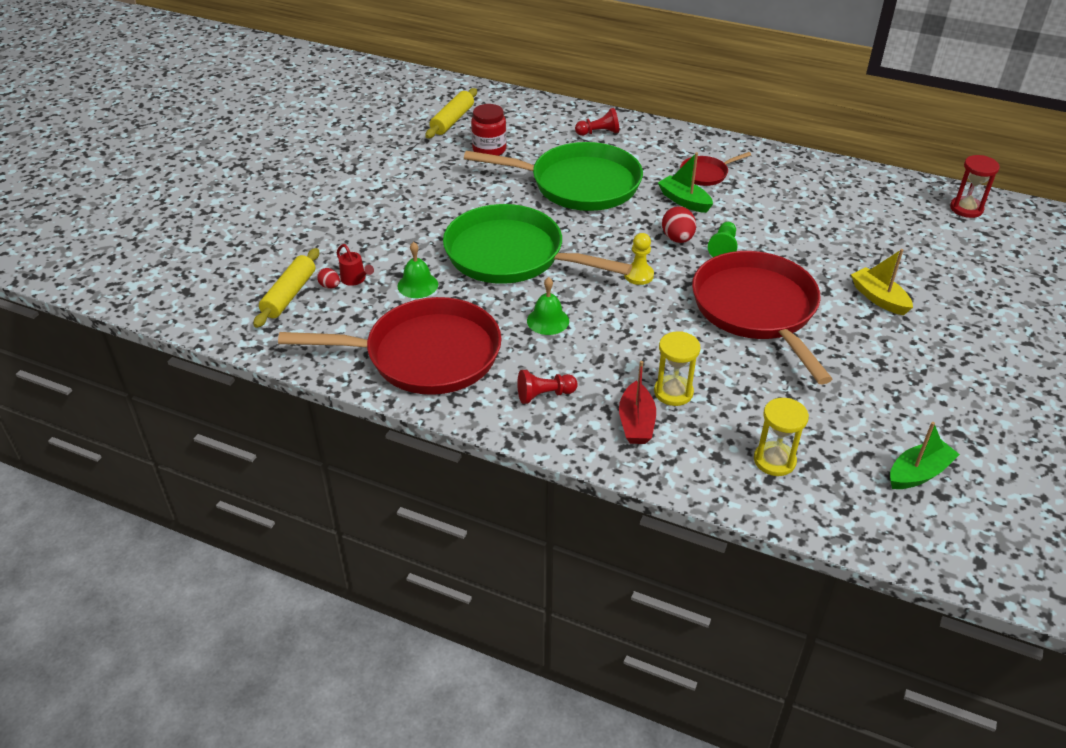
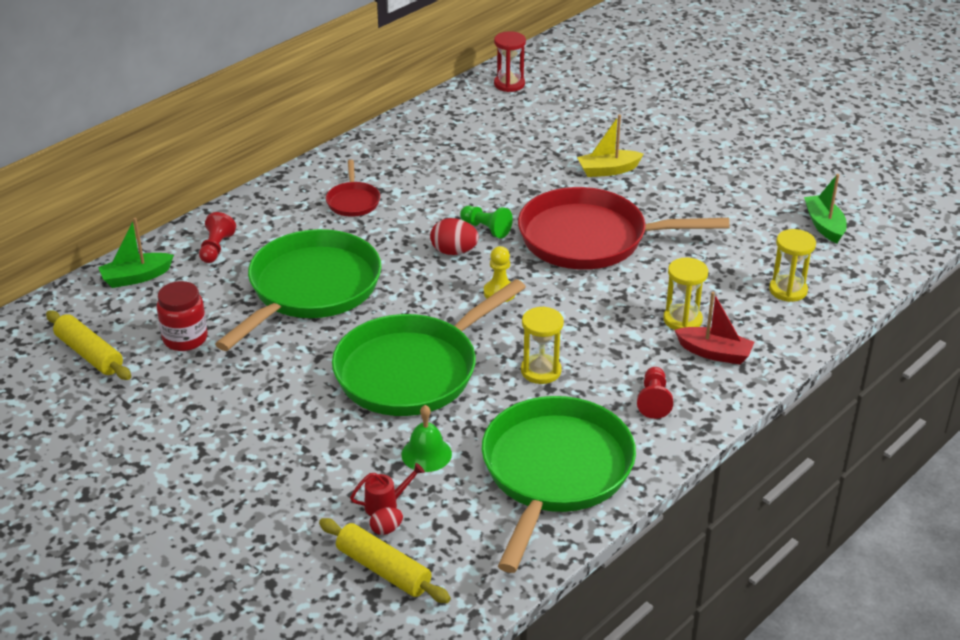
camera: 70 degrees left, 5 degrees down
(426, 355) = (554, 471): red pan -> green pan
(548, 321) = (541, 371): green bell -> yellow hourglass
(684, 201) = (392, 229): green boat -> green boat (136, 277)

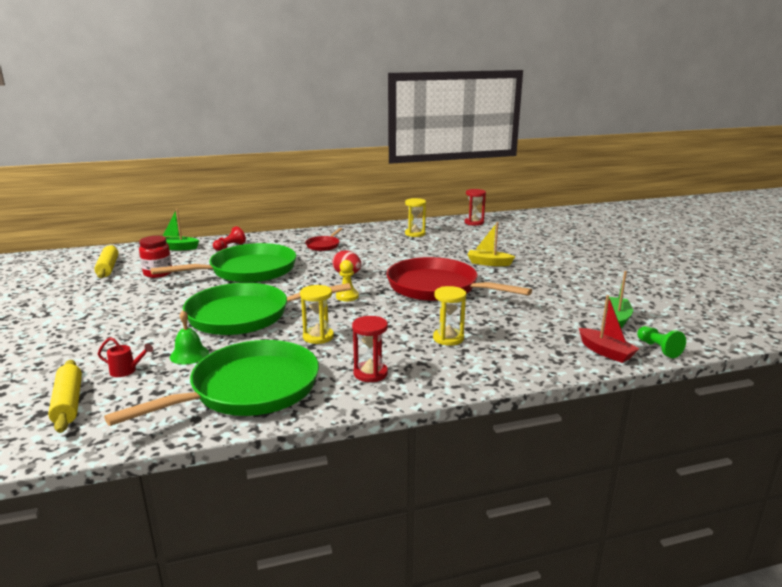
camera: 30 degrees right, 15 degrees down
(386, 529) = (105, 383): red egg -> none
(486, 229) = (379, 270): green pawn -> green pawn (658, 349)
(653, 401) = (370, 373): red pawn -> red hourglass
(714, 353) = (449, 361): red boat -> red boat (605, 352)
(788, 290) = (548, 344): yellow hourglass -> yellow hourglass (415, 234)

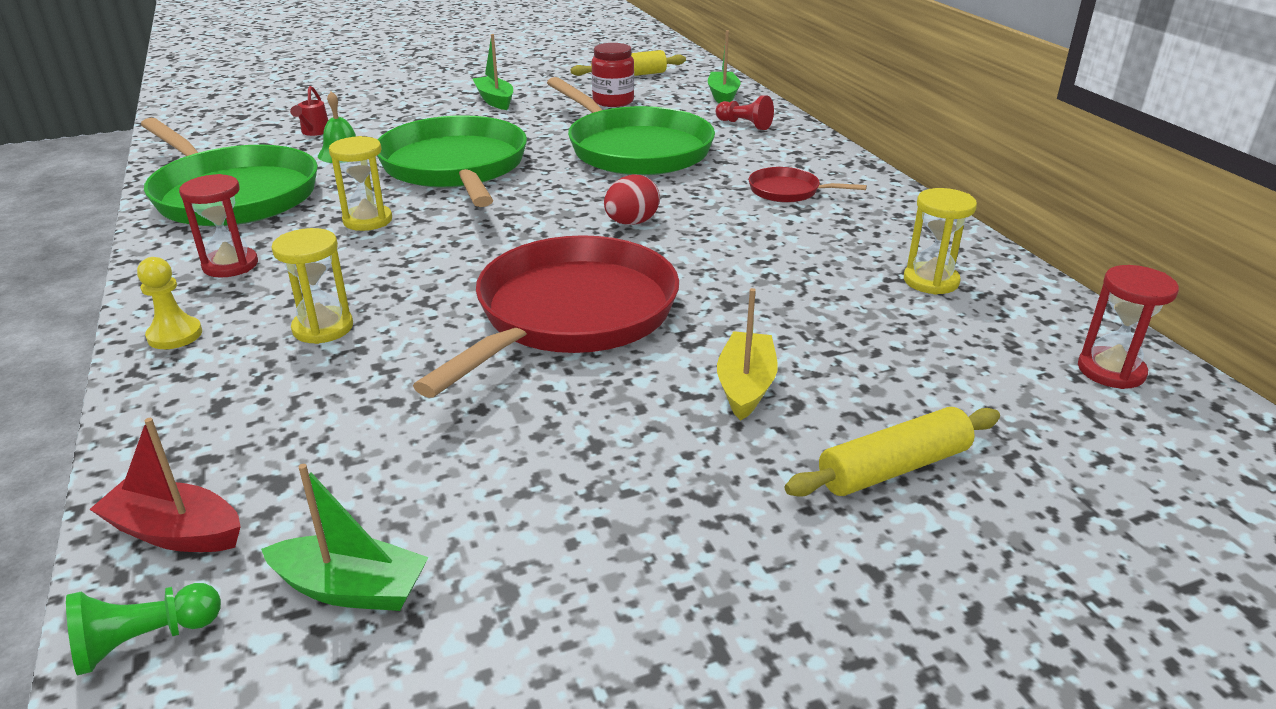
camera: 85 degrees right, 10 degrees up
(68, 403) = (256, 122): yellow rolling pin -> yellow rolling pin (894, 468)
(117, 307) = (495, 100): none -> green boat
(347, 296) = (524, 230): yellow pawn -> yellow pawn (175, 335)
(605, 352) = (175, 532): red boat -> red boat turned 60 degrees clockwise

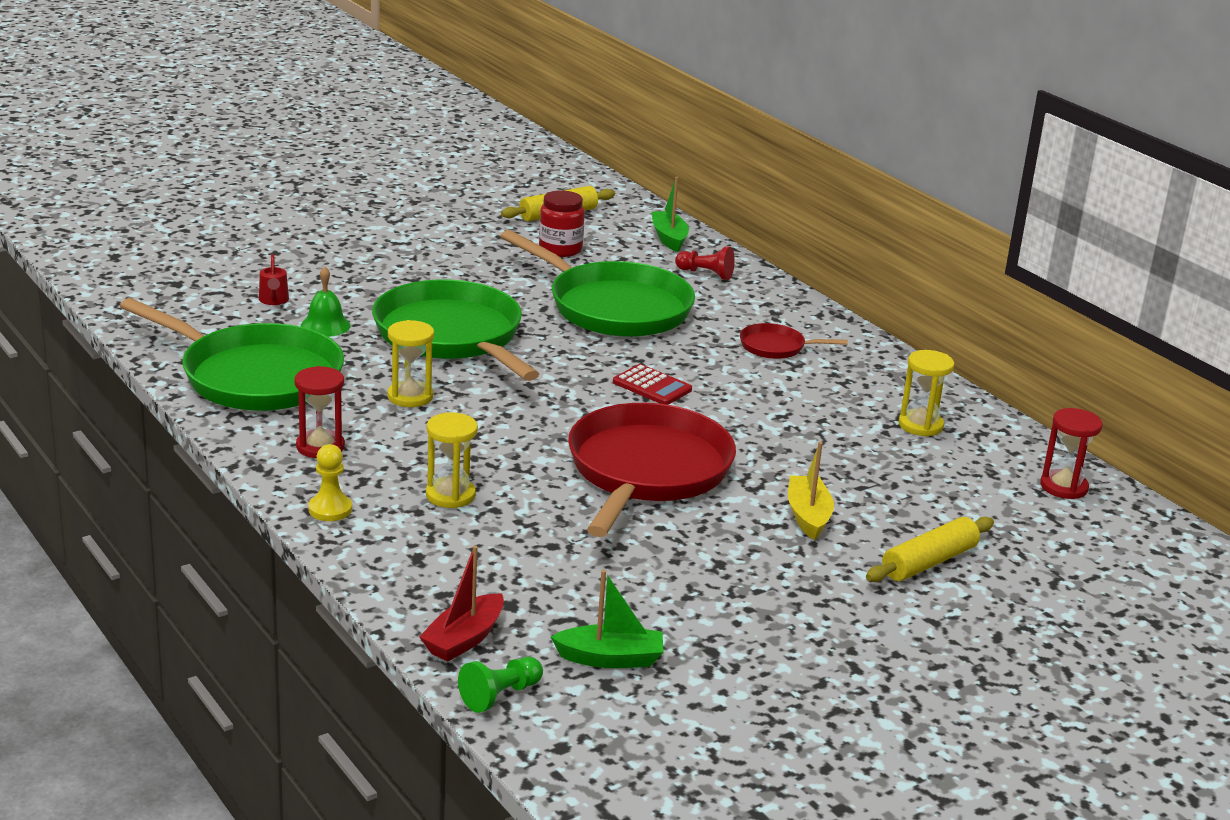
camera: 15 degrees left, 5 degrees down
(175, 532) = (464, 639): red boat -> red boat turned 60 degrees counterclockwise
(495, 100) = (435, 252): green boat -> none
(631, 223) = (652, 386): red egg -> red calculator

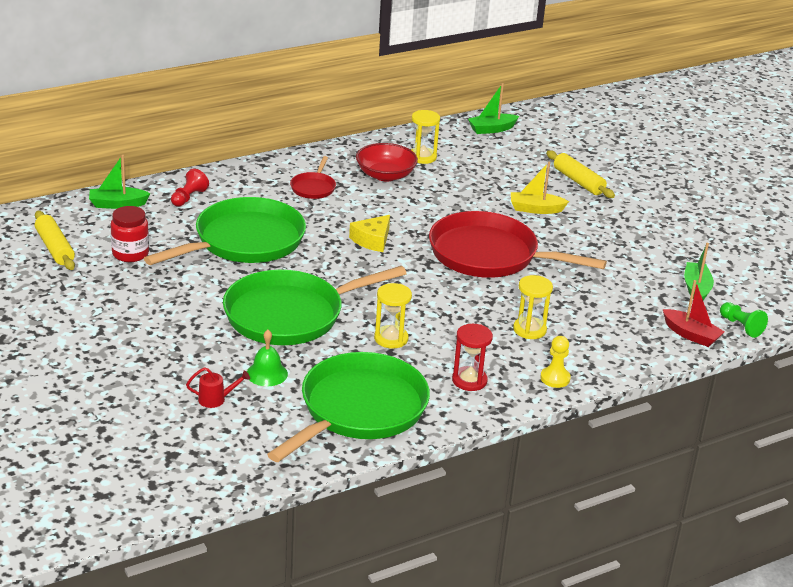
camera: 85 degrees left, 5 degrees up
(652, 386) = (372, 240): red calculator -> yellow cheese
(844, 396) = (385, 175): none -> red bowl
(1063, 487) = (492, 129): red hourglass -> green boat

